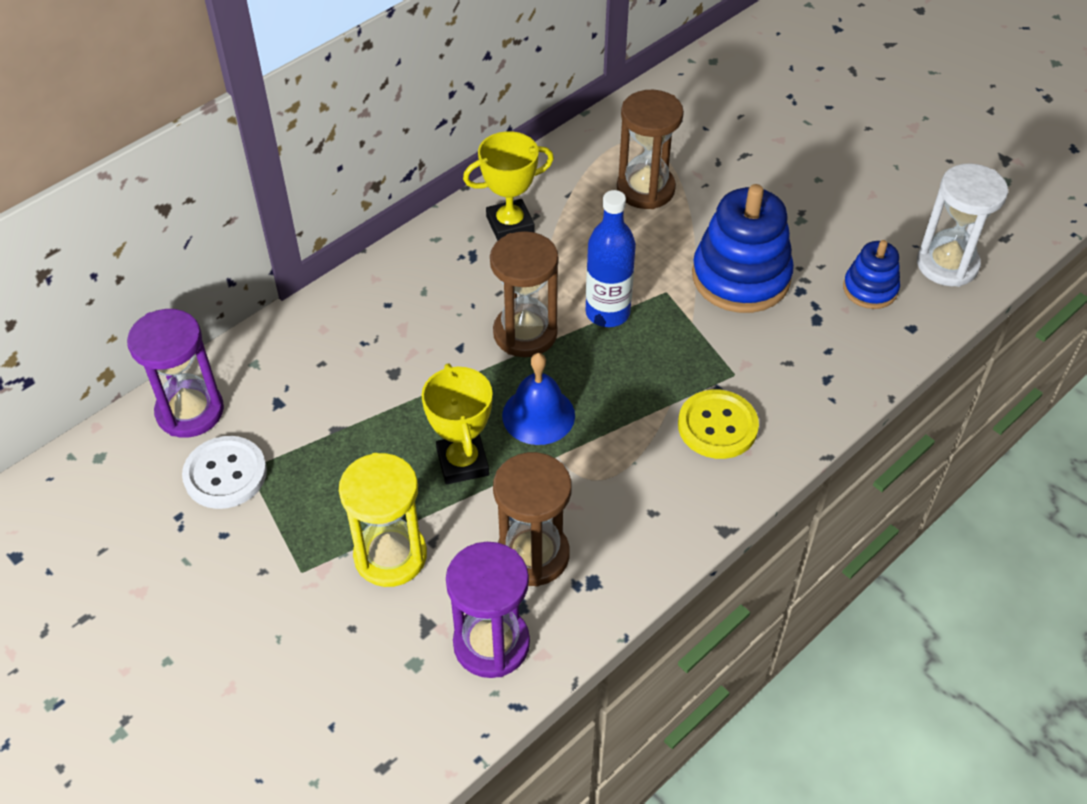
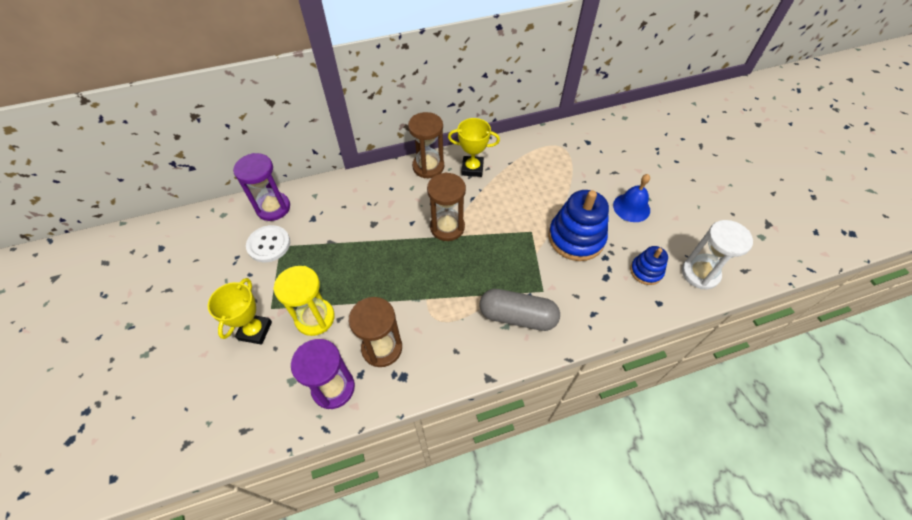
camera: 25 degrees right, 5 degrees up
(463, 462) = (377, 283): yellow trophy -> yellow trophy (255, 331)
(538, 415) = (428, 273): blue bell -> blue bell (631, 207)
(607, 313) = (494, 231): blue bottle -> none
(645, 189) = (551, 173): brown hourglass -> brown hourglass (428, 167)
(717, 426) = (517, 316): yellow button -> grey capsule

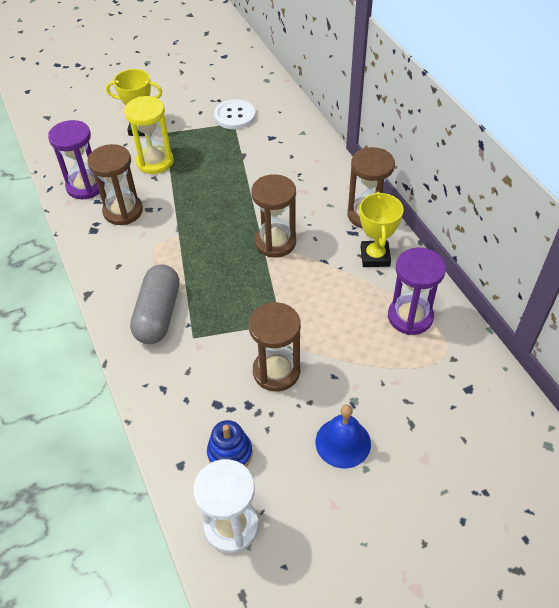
camera: 85 degrees right, 5 degrees down
(273, 208) = (280, 108): purple hourglass -> purple hourglass (410, 317)
(576, 238) = (276, 371): blue stacking toy -> brown hourglass

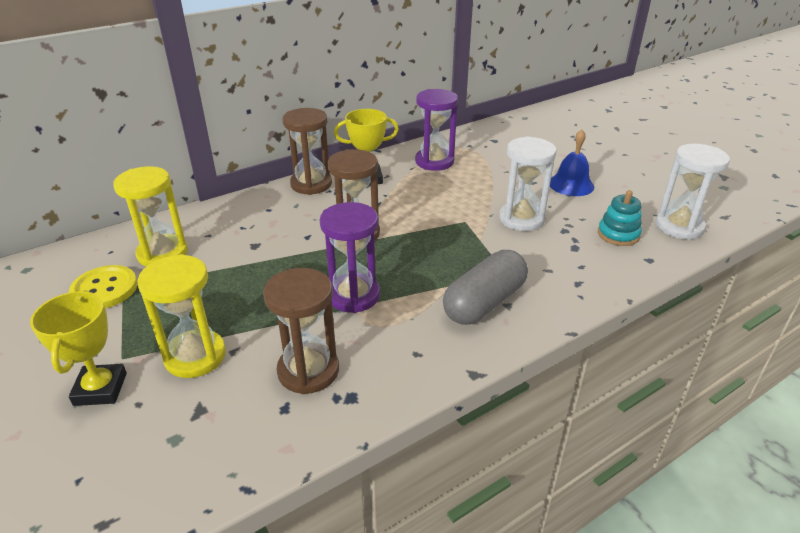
camera: 100 degrees left, 15 degrees down
(85, 186) = (246, 433): purple hourglass -> purple hourglass (353, 295)
(158, 314) = (484, 302): grey capsule -> grey capsule turned 45 degrees counterclockwise
(230, 453) = (618, 234): blue stacking toy -> turquoise stacking toy
(235, 116) = (104, 289): white button -> yellow button
(271, 136) = (162, 253): none -> yellow hourglass
(276, 371) = (521, 219): brown hourglass -> white hourglass

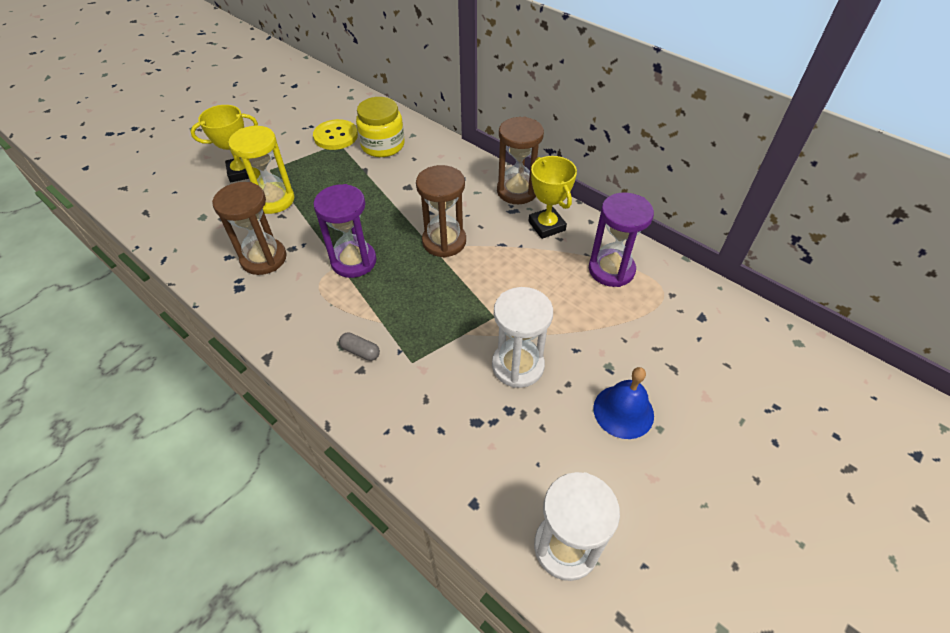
camera: 75 degrees right, 15 degrees up
(162, 253) = (383, 145): yellow hourglass -> yellow jar
(484, 302) = (360, 351): grey capsule -> grey capsule, size x0.43
(618, 234) = (519, 468): turquoise stacking toy -> none

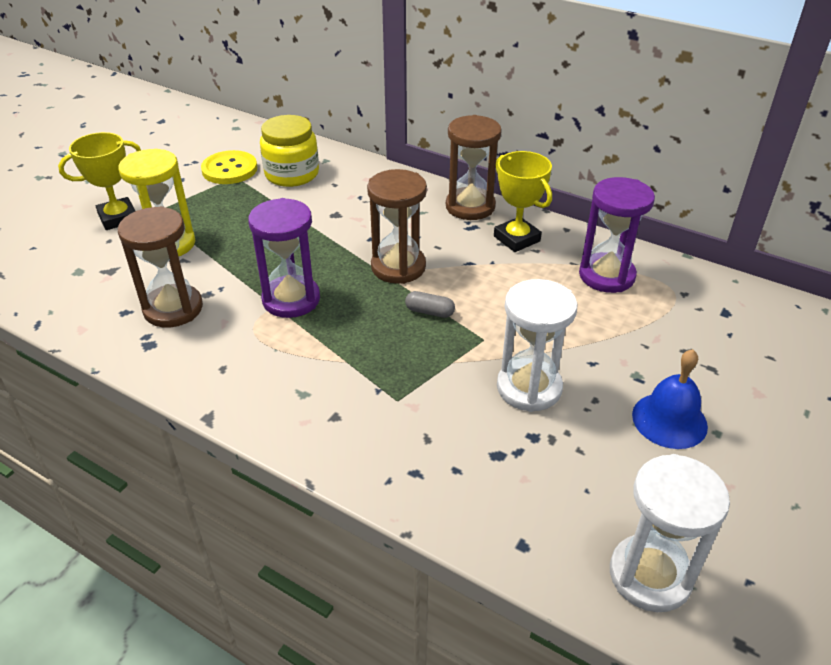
camera: 10 degrees left, 10 degrees down
(360, 351) = (328, 396): grey capsule -> grey capsule (429, 312)

